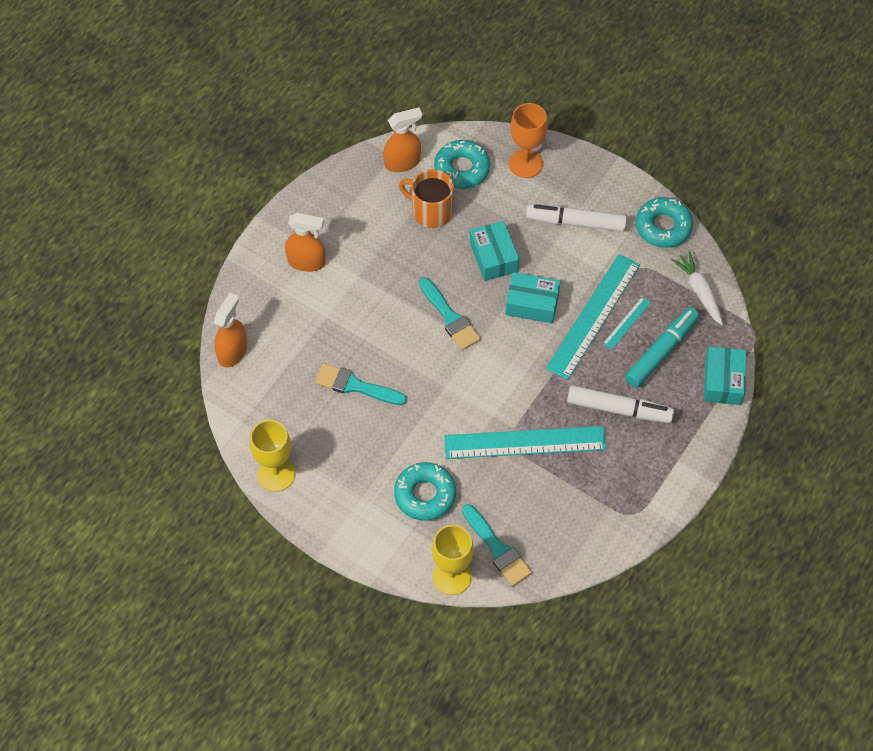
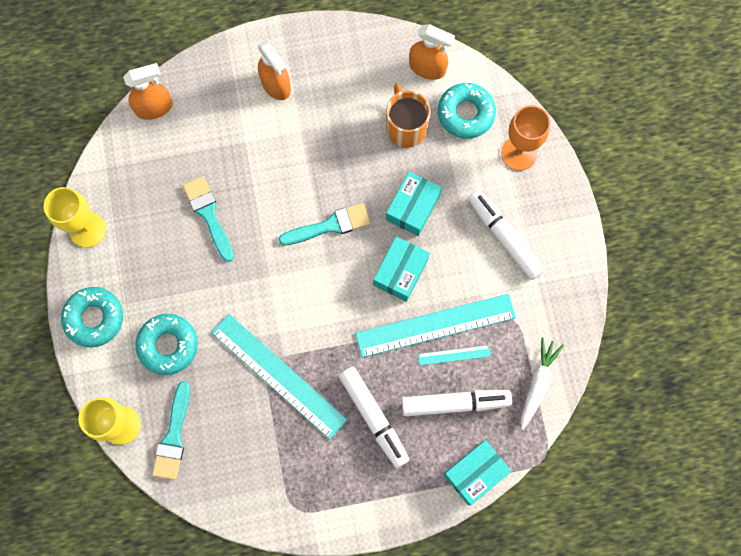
camera: 45 degrees right, 15 degrees up
(450, 317) = (330, 225): turquoise brush -> turquoise brush turned 120 degrees counterclockwise
(532, 304) = (400, 272): turquoise box -> turquoise box turned 60 degrees clockwise
(661, 351) = (455, 403): turquoise marker -> white marker
(663, 227) = (568, 304): turquoise donut -> turquoise donut (94, 318)

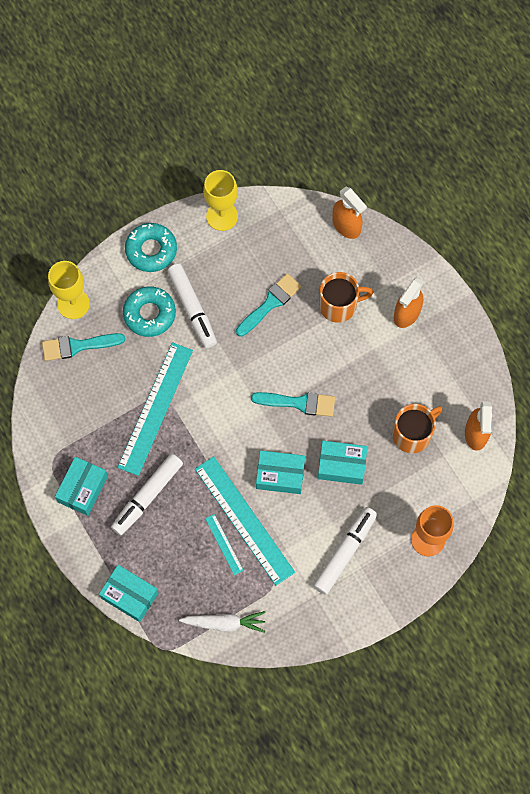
camera: 70 degrees right, 5 degrees down
(240, 147) = (339, 305): none -> orange mug
(330, 225) = (298, 403): turquoise brush -> turquoise brush turned 45 degrees counterclockwise
(340, 485) = (82, 489): none -> turquoise box
(455, 403) = (183, 559): white marker -> white marker (192, 308)
(465, 113) = (446, 481): turquoise donut -> none

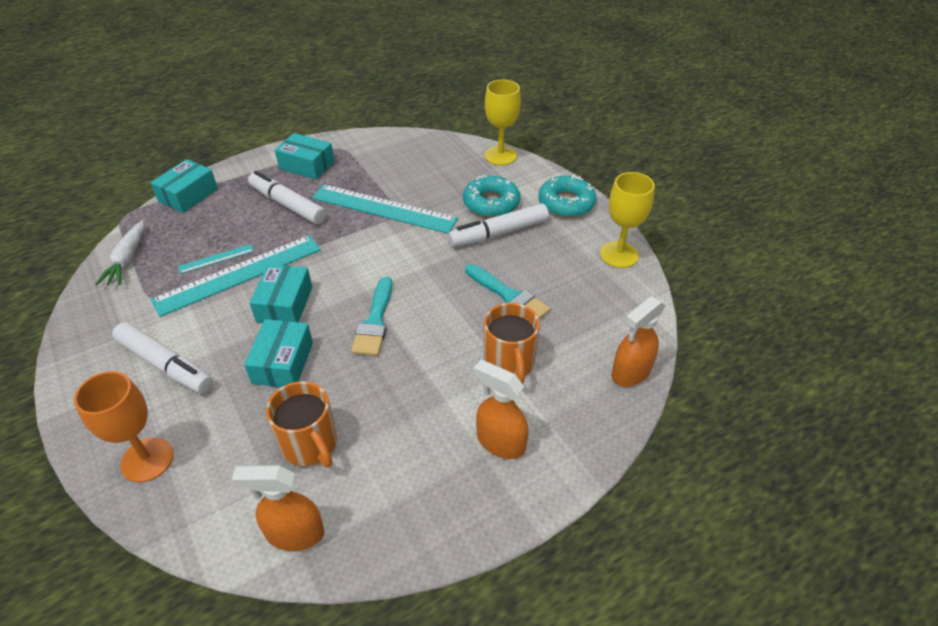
camera: 90 degrees right, 25 degrees down
(78, 346) = (455, 159): turquoise brush -> none

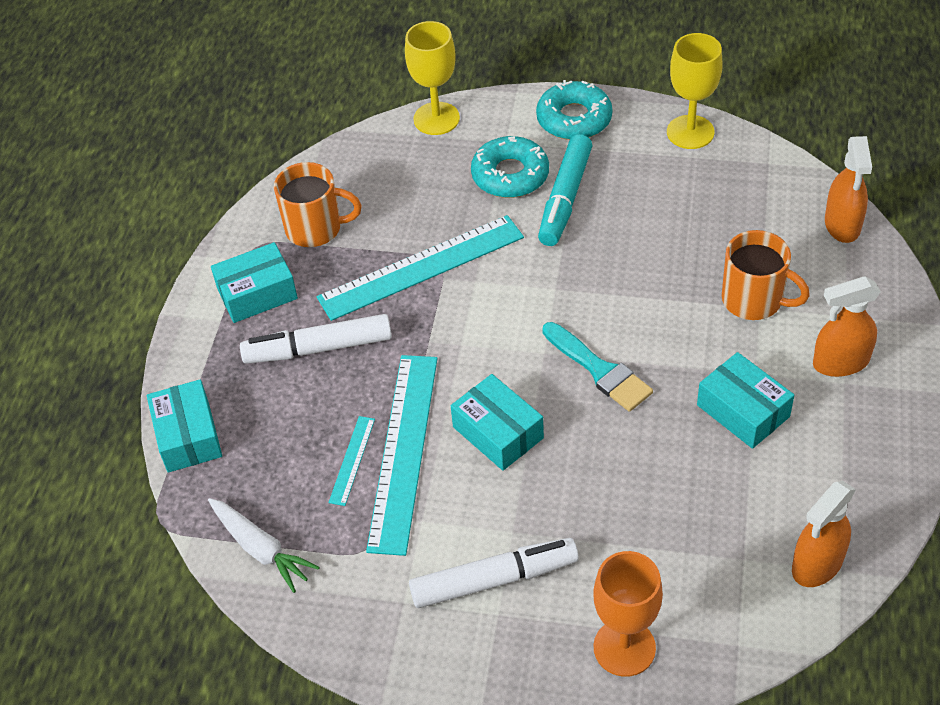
camera: 45 degrees left, 5 degrees up
(283, 363) = (588, 475): turquoise box -> turquoise box (743, 411)
(310, 445) = (721, 504): orange mug -> orange mug (315, 228)
(499, 233) = (565, 198): white marker -> turquoise marker
(509, 296) = (666, 247): turquoise brush -> none

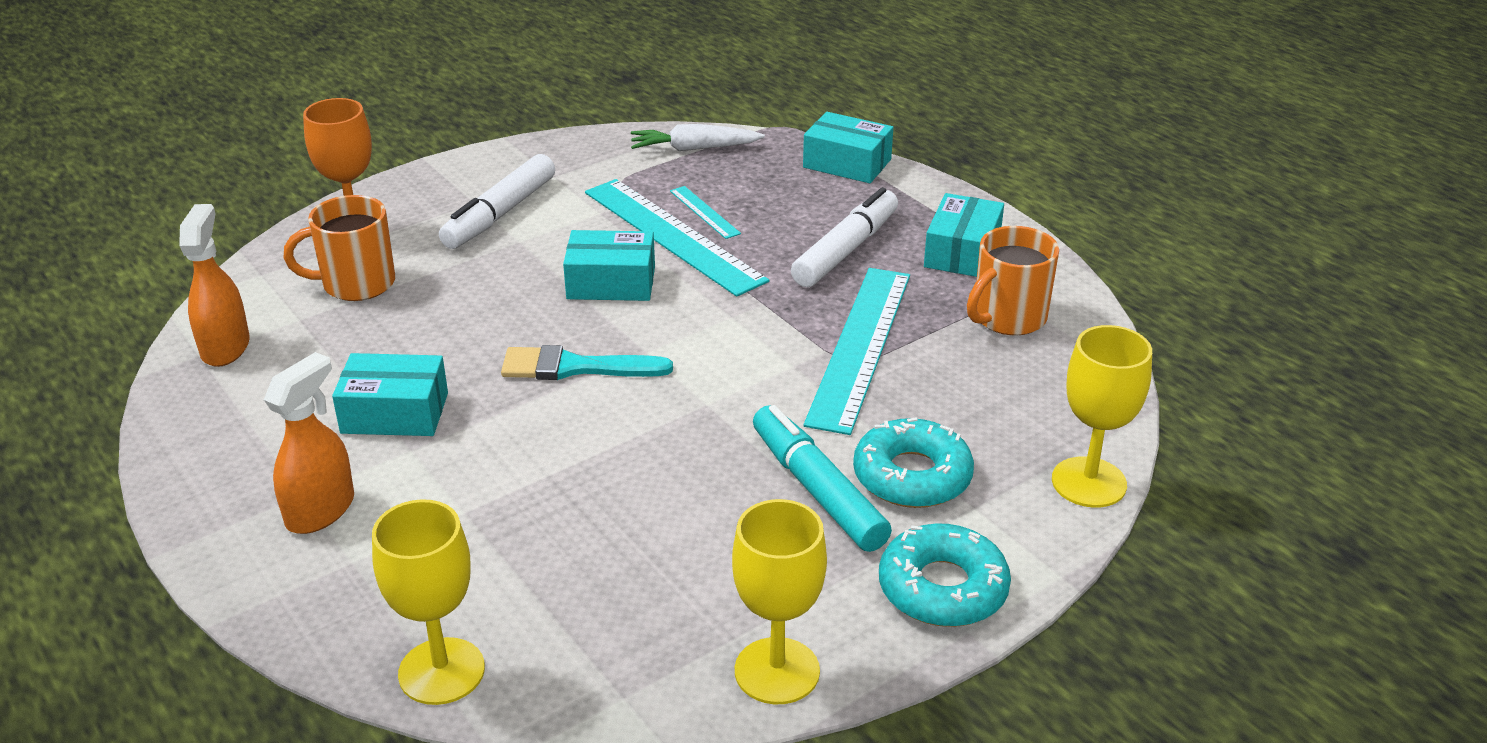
camera: 130 degrees right, 15 degrees down
(754, 300) = (478, 515): orange mug -> orange mug (356, 284)
(842, 225) = (441, 671): orange spray bottle -> yellow goblet

